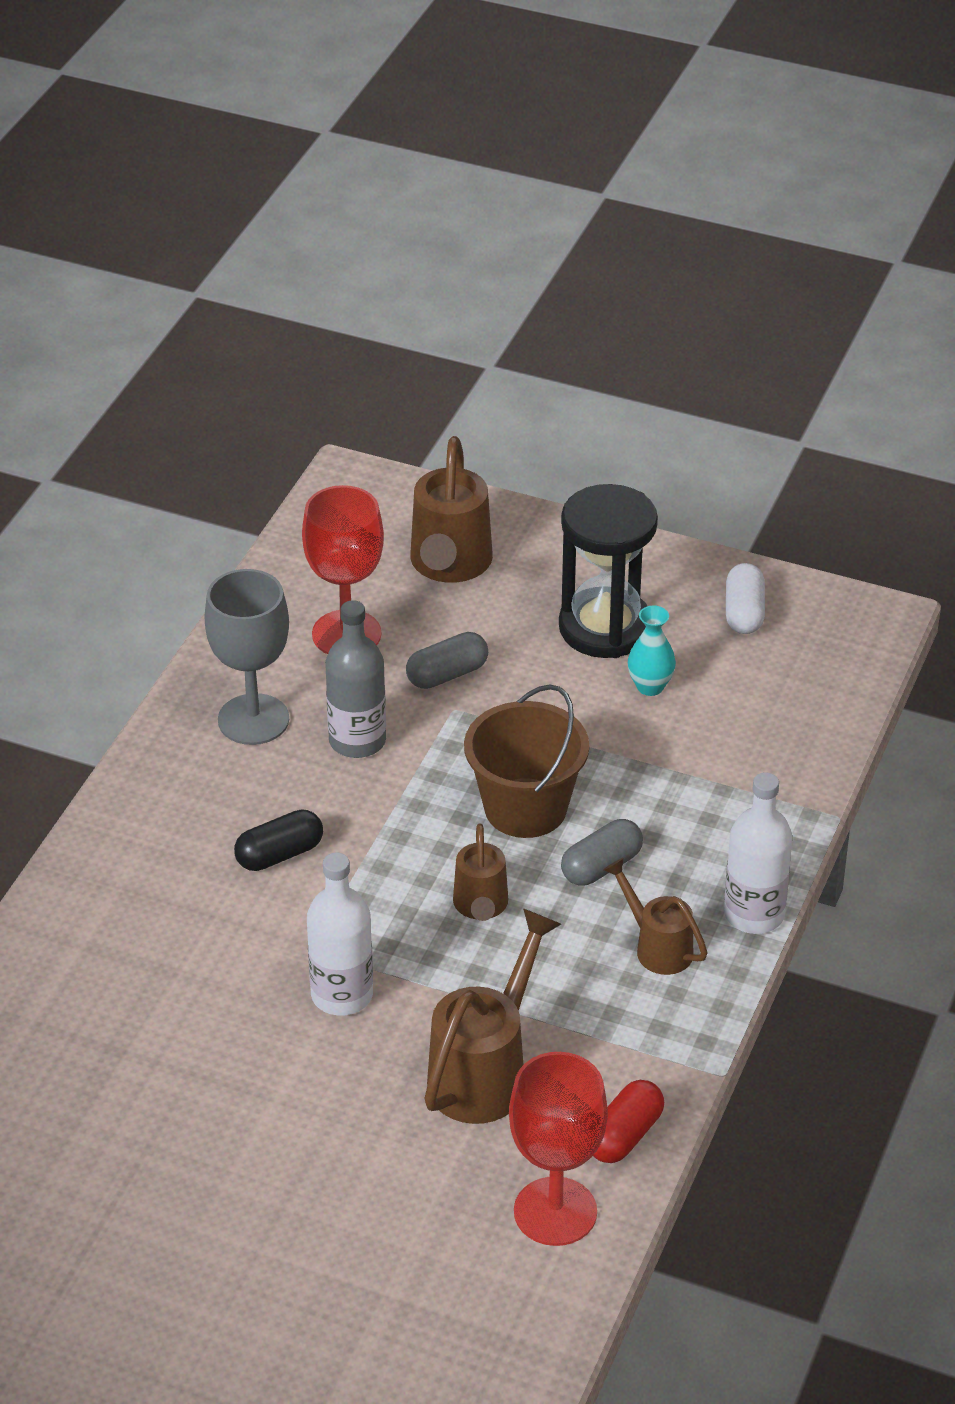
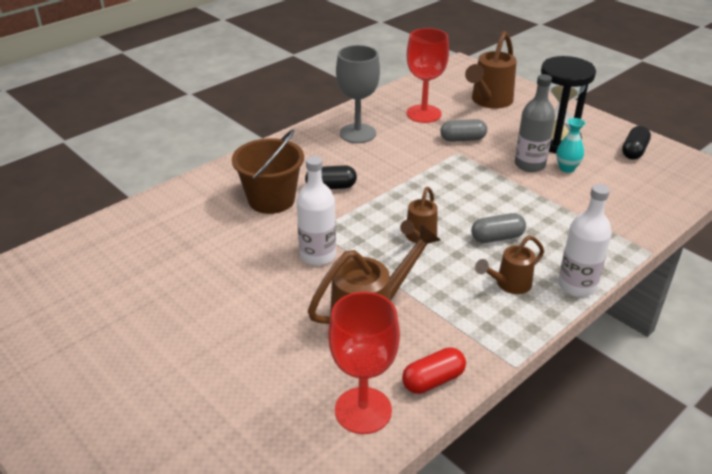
camera: 25 degrees right, 5 degrees down
(357, 741) = (401, 153): grey bottle -> grey bottle (529, 165)
(525, 808) = (470, 201): brown bucket -> brown bucket (271, 200)
(657, 946) = (508, 285): brown watering can -> brown watering can turned 105 degrees counterclockwise
(744, 613) = (634, 151): white capsule -> black capsule

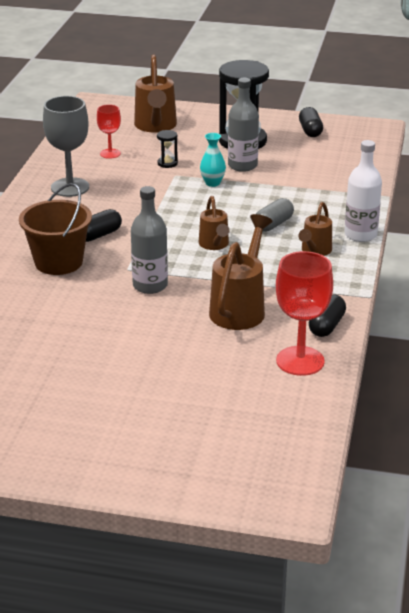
camera: 35 degrees left, 5 degrees down
(317, 255) = (150, 285): white bottle -> grey bottle
(423, 114) = (110, 153): red goblet -> red goblet, size x0.57
(433, 380) = (326, 326): red capsule -> black capsule
(462, 139) = (167, 163): grey capsule -> black hourglass
(566, 168) = (273, 159): turquoise vase -> turquoise vase (212, 183)

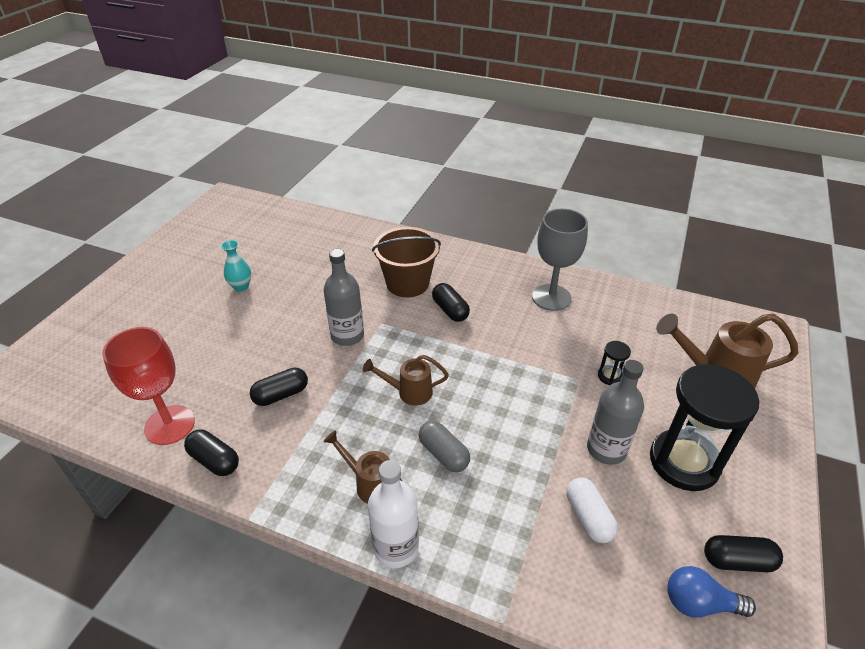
camera: 100 degrees right, 10 degrees up
(110, 153) = (632, 331): red goblet -> none
(212, 183) = (557, 411): turquoise vase -> turquoise vase (241, 287)
(240, 308) = (281, 395): brown watering can -> black capsule
(302, 172) = (588, 517): none -> white capsule
(343, 142) = (699, 603): none -> blue light bulb

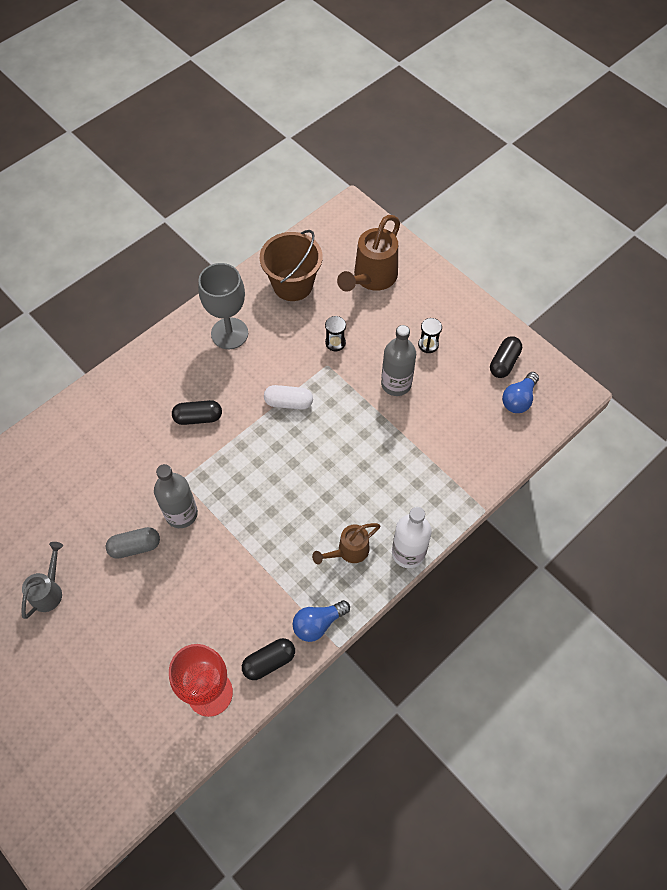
camera: 65 degrees left, 20 degrees up
(241, 287) = (49, 590): turquoise vase -> grey watering can
(271, 488) = (318, 624): none -> blue light bulb
(281, 395) = (224, 591): black capsule -> none
(407, 283) = (140, 437): brown bucket -> brown bucket (292, 284)
(408, 392) = (275, 490): brown watering can -> none
(443, 454) = (347, 490): grey capsule -> grey capsule (135, 547)
(588, 517) = (440, 425): white capsule -> white capsule (288, 402)
(684, 462) = (428, 345): black hourglass -> black hourglass, size x0.41

